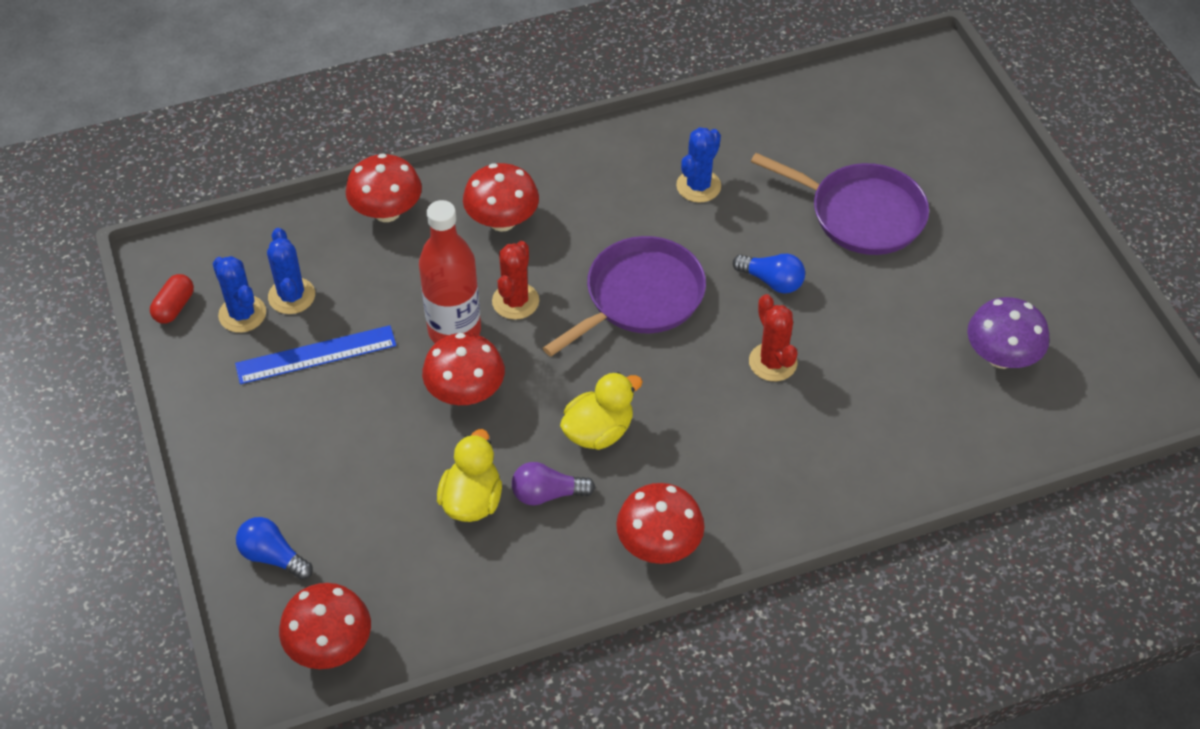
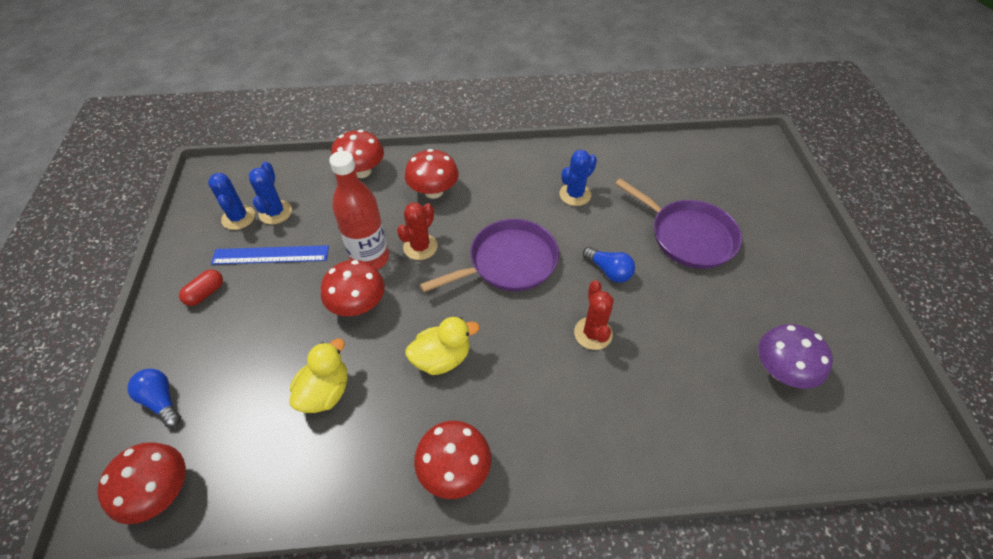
camera: 15 degrees right, 0 degrees up
(174, 307) = (199, 204): red capsule -> red capsule (205, 293)
(547, 494) = (384, 401): purple light bulb -> none

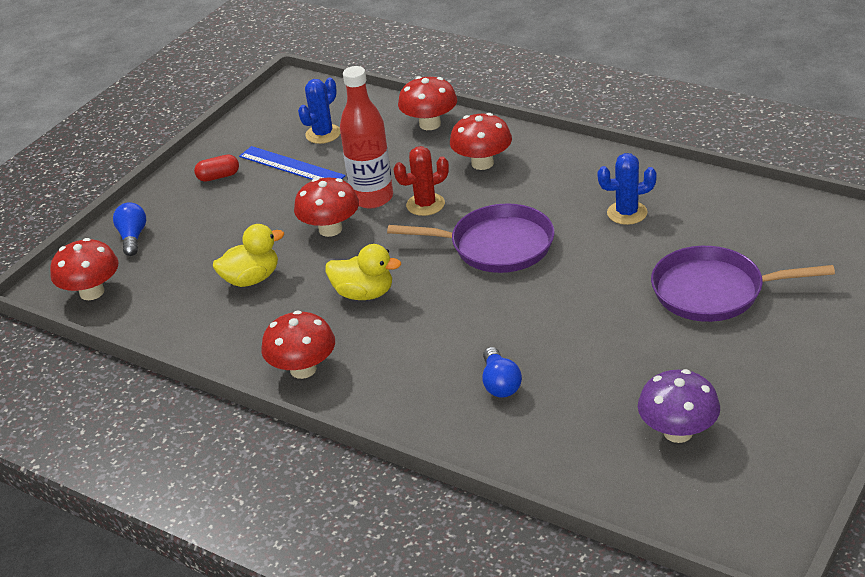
camera: 40 degrees right, 15 degrees down
(238, 217) = (289, 128): blue cactus -> none
(593, 333) = (518, 329): red cactus -> none
(609, 271) = (590, 288): blue light bulb -> blue light bulb (500, 384)
(688, 236) = (713, 291): purple pan -> purple pan turned 105 degrees clockwise

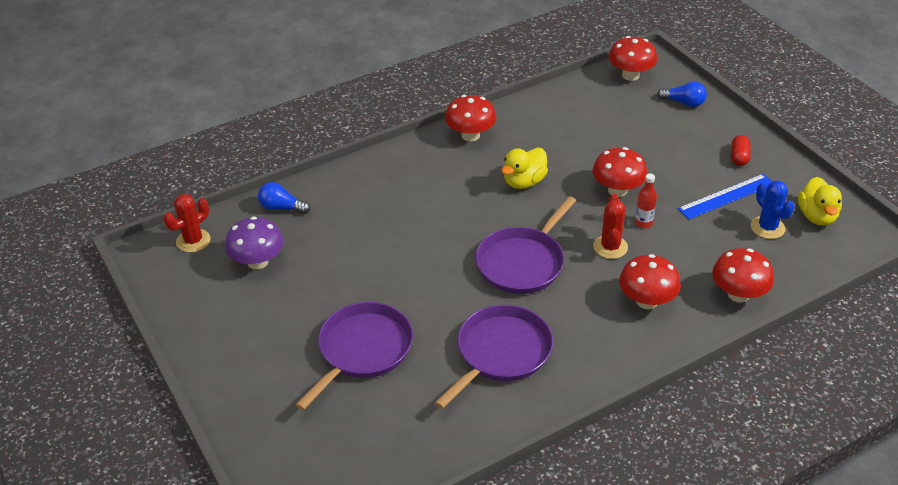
camera: 115 degrees right, 5 degrees up
(251, 279) = (586, 139): yellow duck -> yellow duck (816, 216)
(372, 198) = (643, 223): red bottle -> red bottle, size x0.48
(500, 384) = (376, 207): blue light bulb -> blue light bulb (281, 208)
(627, 213) = (501, 353): blue cactus -> purple pan
(702, 512) = (193, 241): none -> red cactus

